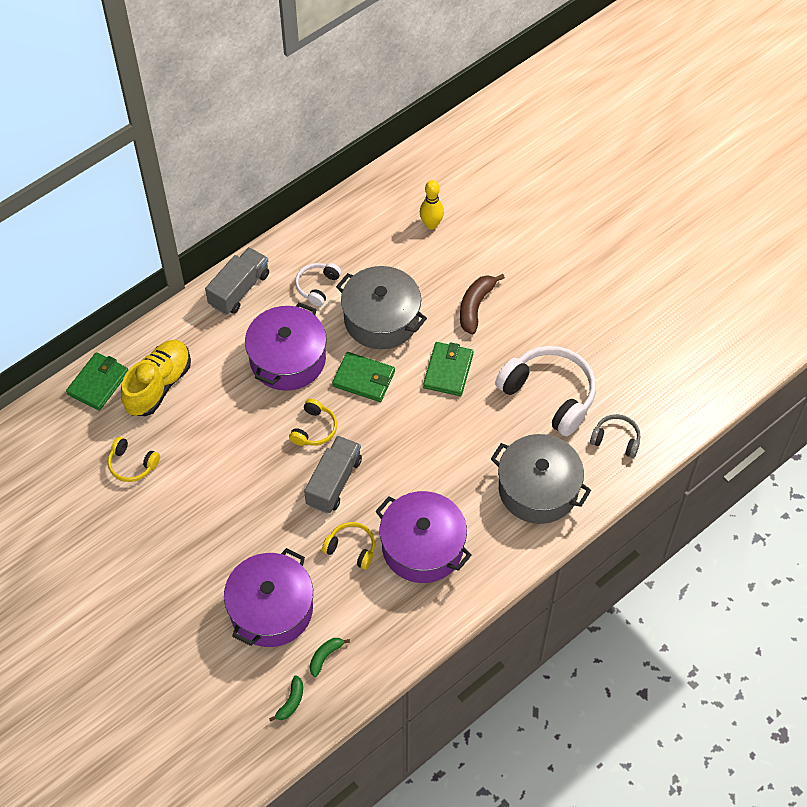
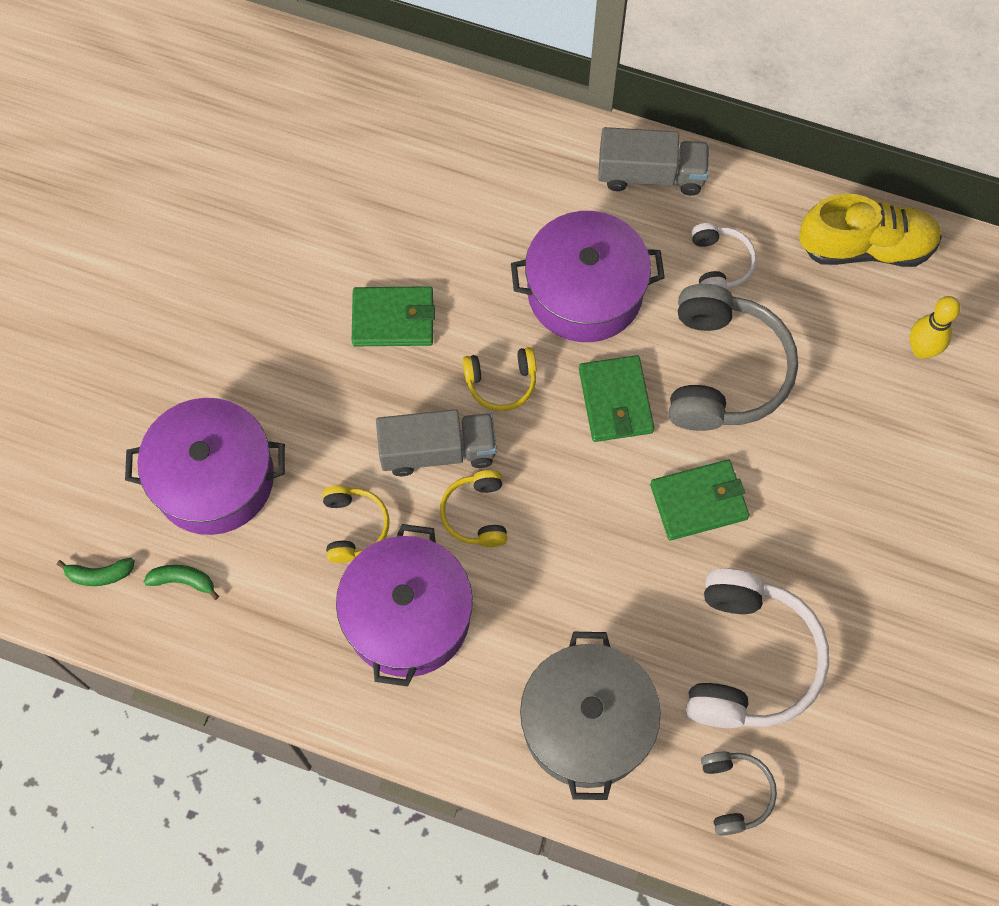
camera: 60 degrees right, 10 degrees up
(98, 383) = (410, 99): green wallet -> green wallet (393, 319)
(132, 464) = (321, 203): yellow headphones -> yellow headphones (476, 514)
(158, 385) = (450, 166): yellow shoe -> yellow shoe (865, 247)
(317, 286) = (720, 264): white headphones -> white headphones turned 90 degrees clockwise
(381, 319) = (723, 371): grey pot -> grey headphones
(475, 306) = (827, 481): brown banana -> none

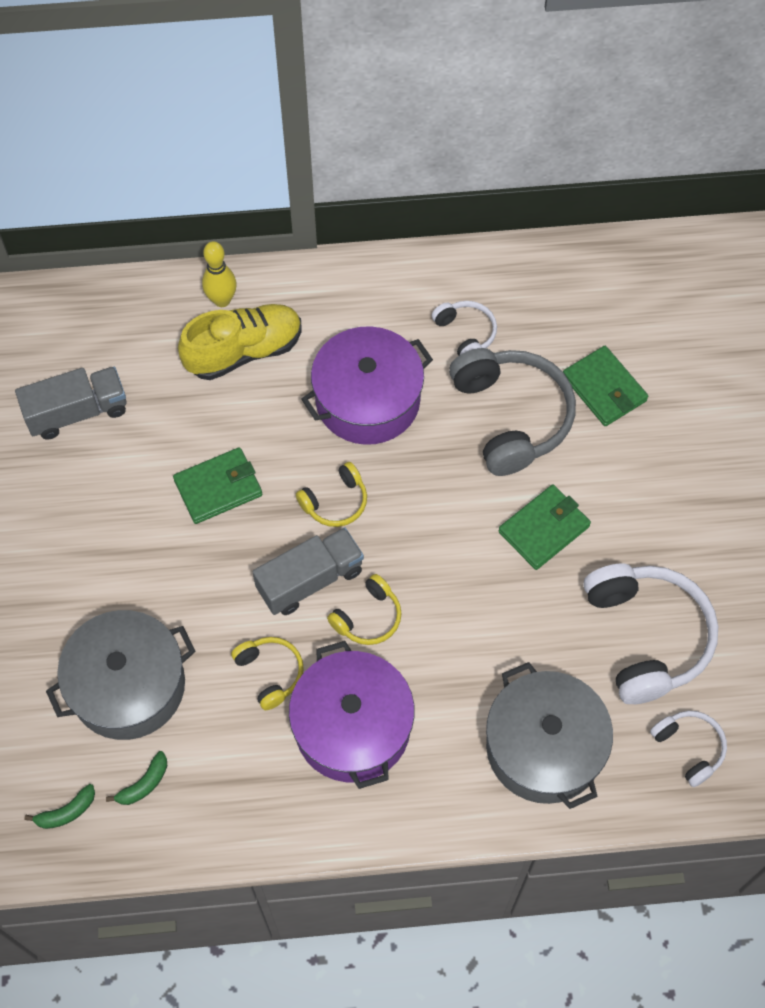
camera: 25 degrees left, 5 degrees down
(183, 581) = (144, 784): green banana -> green banana turned 150 degrees clockwise
(214, 478) = (128, 685): purple pot -> grey pot
(476, 514) = (368, 617): yellow headphones -> yellow headphones turned 105 degrees counterclockwise
(615, 401) = (436, 477): green wallet -> green wallet (604, 388)
(651, 175) = (375, 285): grey truck -> grey truck (77, 412)
(735, 793) = (689, 748): grey headphones -> white headphones
(865, 247) = (574, 274): yellow shoe -> yellow shoe (244, 351)
(921, 350) = (657, 337): yellow bowling pin -> yellow bowling pin (222, 300)

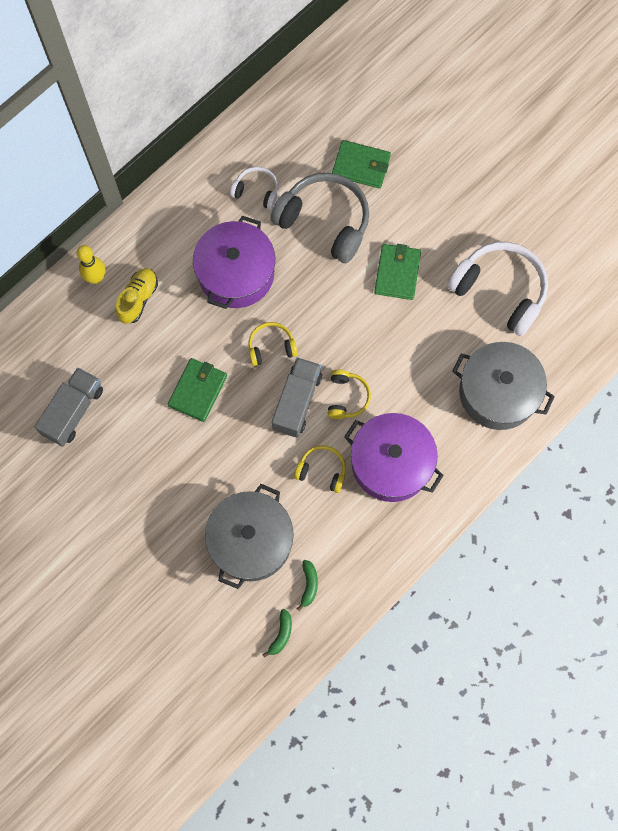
camera: 40 degrees left, 10 degrees up
(244, 351) = (138, 299): yellow shoe -> yellow shoe, size x0.66
(335, 502) = (271, 347): yellow headphones -> yellow headphones turned 120 degrees counterclockwise
(689, 748) = (569, 333): white headphones -> none

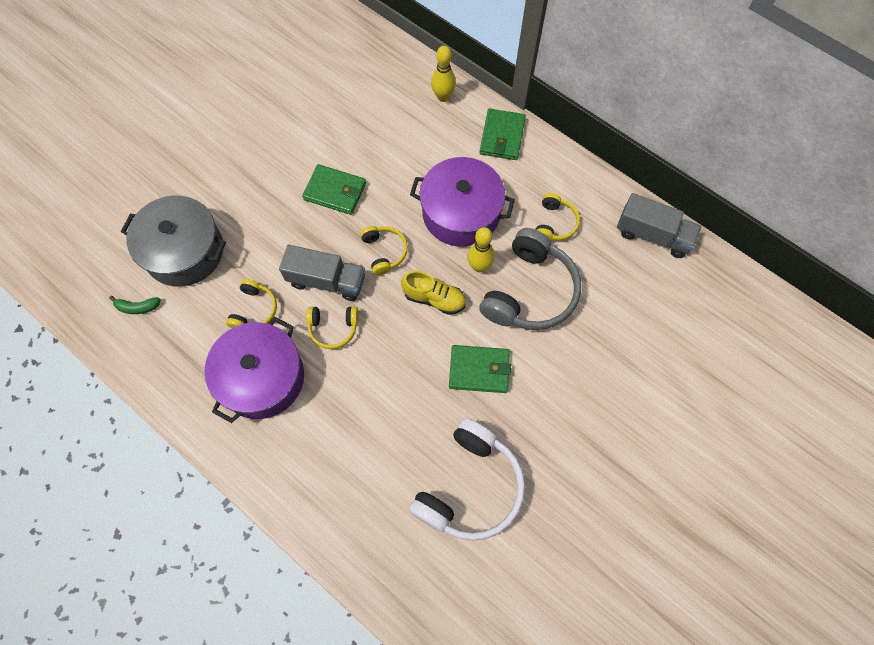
camera: 85 degrees right, 5 degrees down
(73, 411) = (311, 94): grey truck -> grey truck (653, 235)
(138, 299) = (425, 133): yellow shoe -> yellow shoe (434, 298)
(256, 191) = (555, 223): white headphones -> yellow headphones
(281, 634) = (91, 286): green banana -> none
(295, 262) = (479, 266): none -> yellow bowling pin
(361, 166) = (602, 323): green wallet -> green wallet (502, 136)
(498, 393) = (345, 490): grey pot -> none

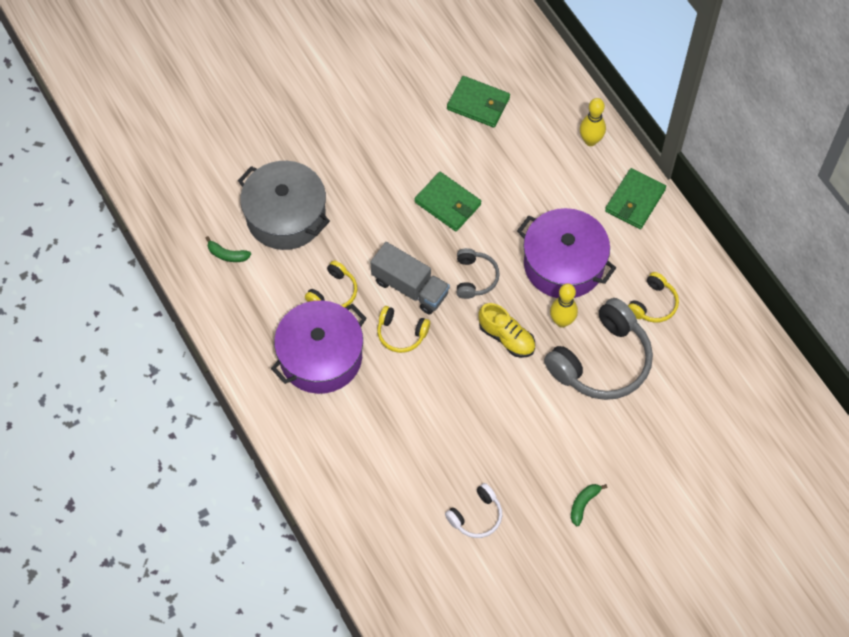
camera: 20 degrees right, 5 degrees down
(384, 252) = (475, 278): yellow headphones -> grey headphones
(470, 487) = (476, 516): white headphones -> white headphones, size x0.51
(479, 370) = (524, 417): green wallet -> green wallet (478, 104)
(567, 436) = (583, 504): none -> green banana
(653, 235) = (747, 347): grey truck -> none

